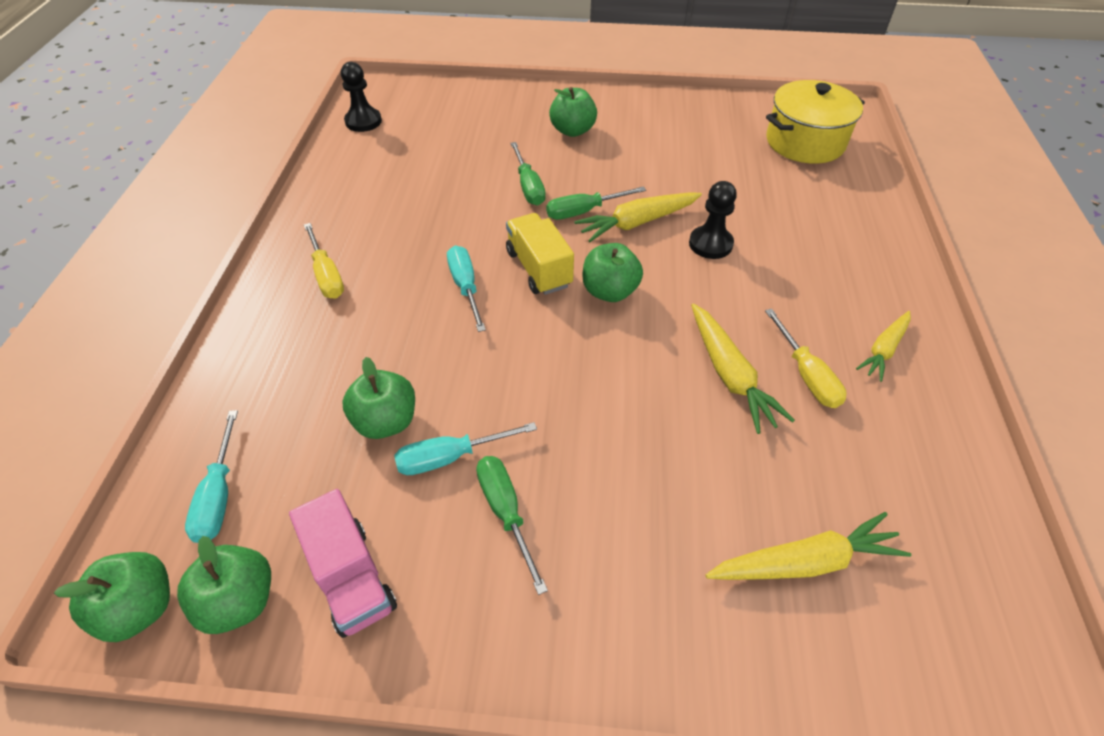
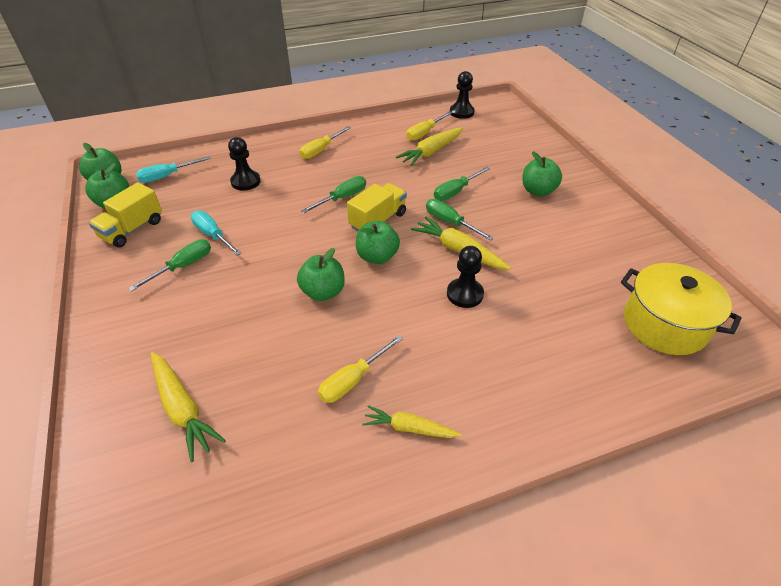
camera: 65 degrees right, 5 degrees down
(335, 384) = (245, 182): none -> black pawn
(351, 578) = (132, 229): pink truck -> yellow truck
(380, 167) = (424, 133): none -> yellow screwdriver
(386, 421) = (228, 206): green apple -> green apple (323, 292)
(465, 287) = (342, 198): turquoise screwdriver -> green screwdriver
(729, 374) = (331, 335): yellow carrot -> yellow carrot (431, 152)

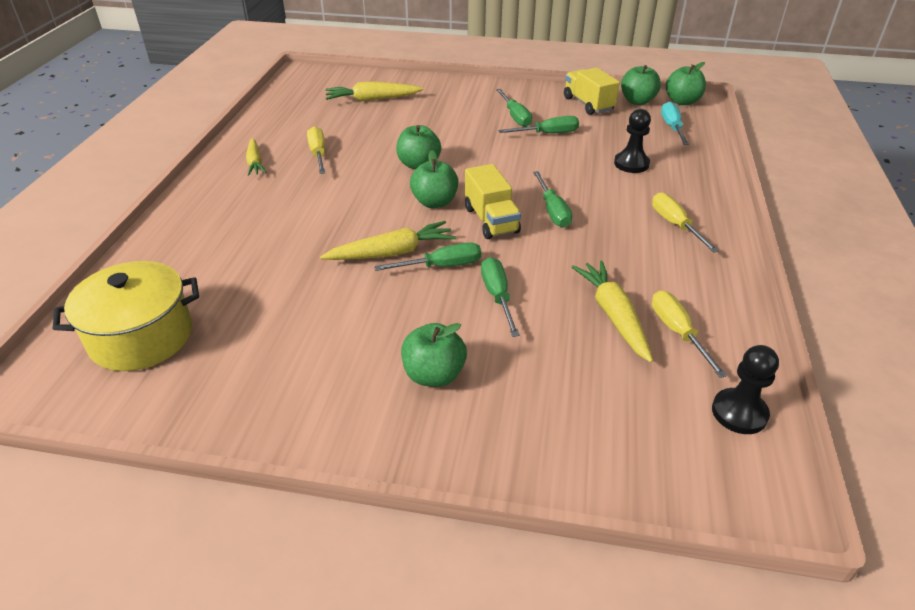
camera: 120 degrees right, 5 degrees down
(213, 235) = (548, 134): turquoise screwdriver -> green screwdriver
(409, 428) = (255, 162): yellow carrot -> yellow carrot turned 120 degrees clockwise
(465, 294) = (333, 231): black pawn -> none

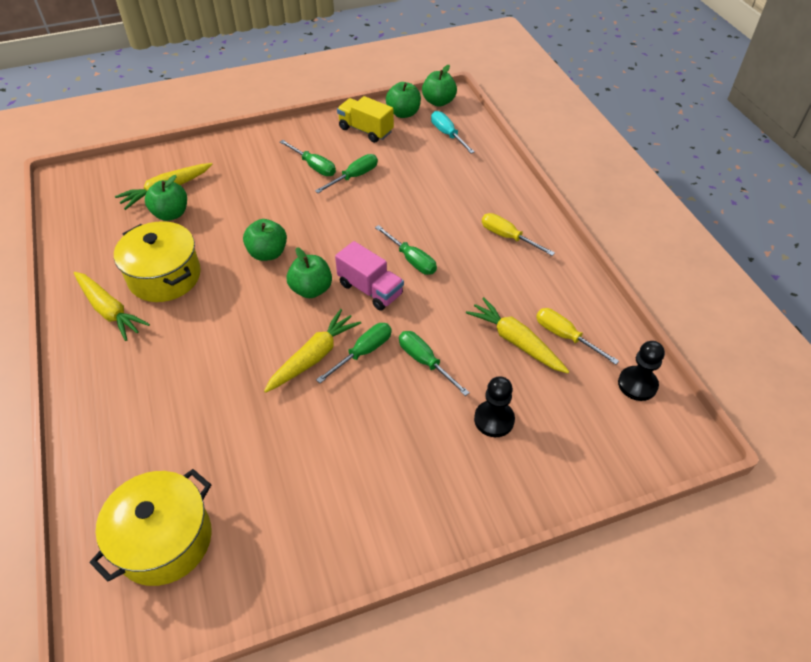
camera: 30 degrees left, 10 degrees up
(255, 162) = (109, 310): yellow carrot -> yellow carrot, size x1.51
(318, 154) = (165, 276): yellow screwdriver -> yellow pot
(434, 375) = (428, 454): green apple -> green apple (171, 214)
(491, 220) = (370, 289): yellow truck -> pink truck
(631, 164) = (440, 186): black pawn -> black pawn (494, 419)

